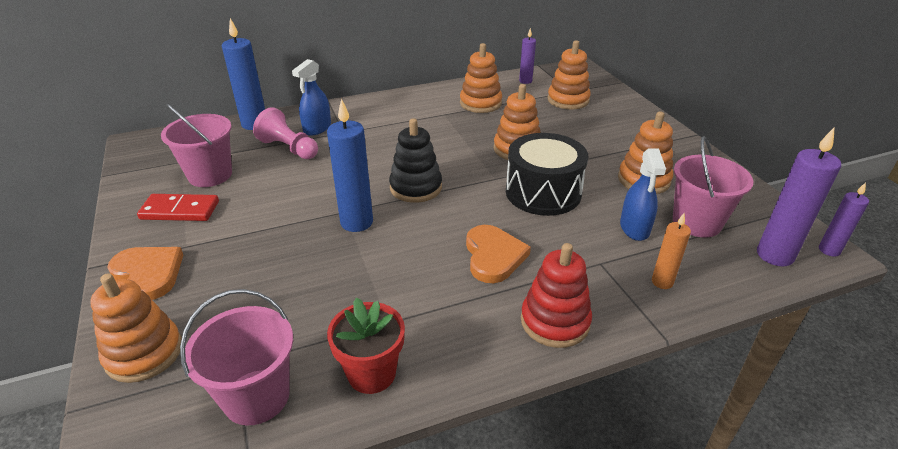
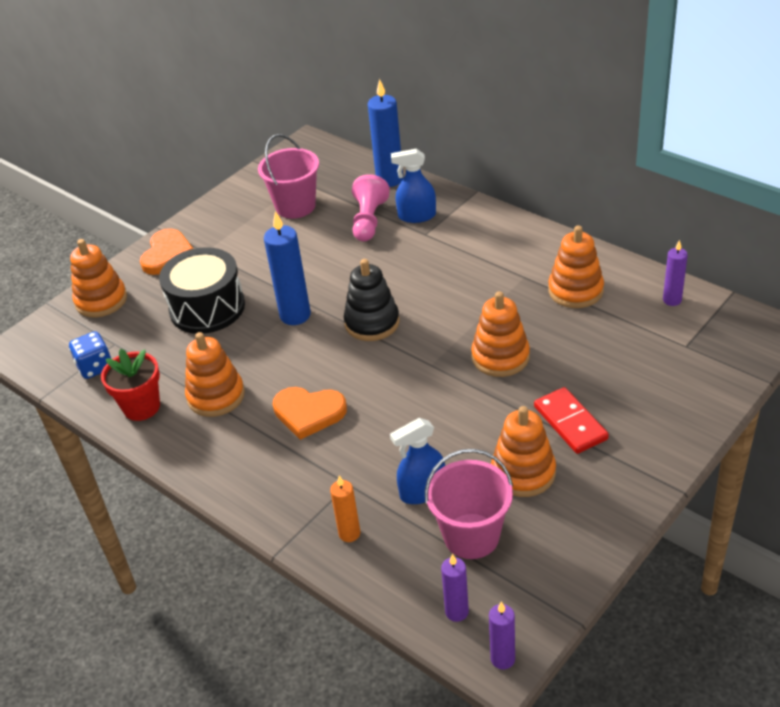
camera: 65 degrees right, 5 degrees up
(180, 210) = (241, 222): red domino -> red domino (570, 423)
(256, 396) = (95, 367): pink bucket -> blue dice
(493, 256) = (309, 413): orange heart -> orange heart turned 45 degrees clockwise
(543, 192) = (433, 406): black drum -> black drum (207, 308)
(555, 321) = (251, 480): red stacking toy -> none
(568, 100) = (658, 352): orange stacking toy -> orange stacking toy (216, 396)
(774, 255) = (456, 612): purple candle -> purple candle, size x0.58

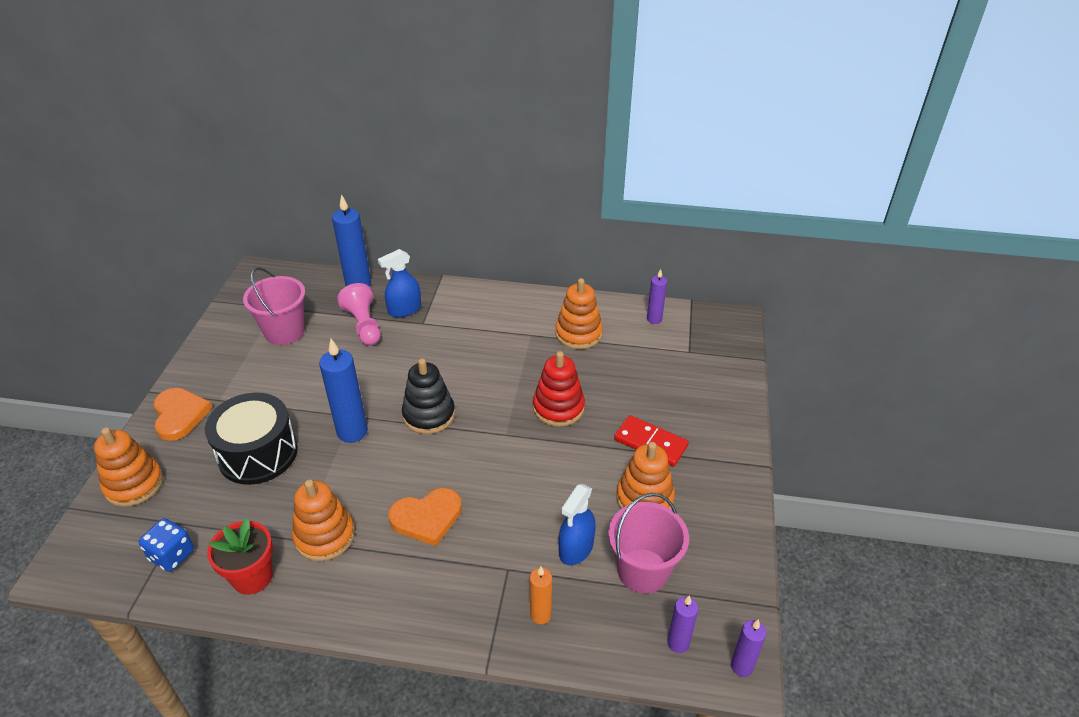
camera: 35 degrees left, 0 degrees up
(500, 357) = (558, 408): orange stacking toy -> red stacking toy

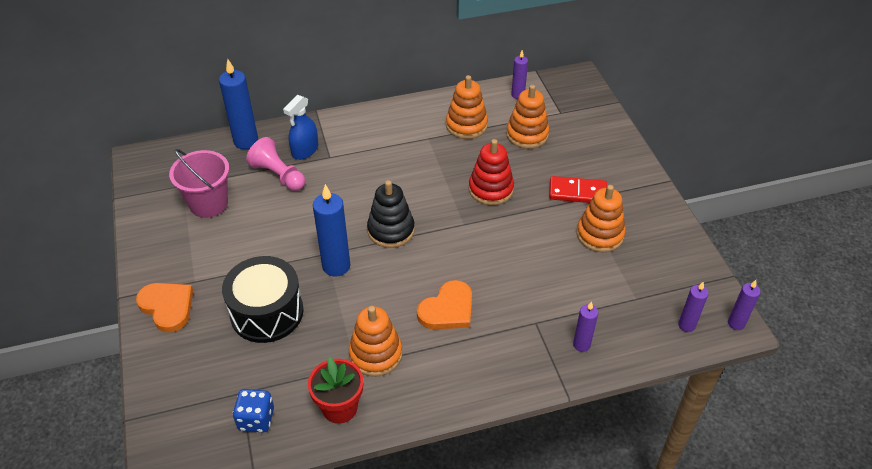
camera: 25 degrees left, 5 degrees up
(134, 484) = (172, 378): orange stacking toy -> orange stacking toy (527, 134)
(540, 615) = (581, 345): orange candle -> purple candle
(576, 548) = (575, 289): blue spray bottle -> none
(643, 571) = (632, 286): pink bucket -> none

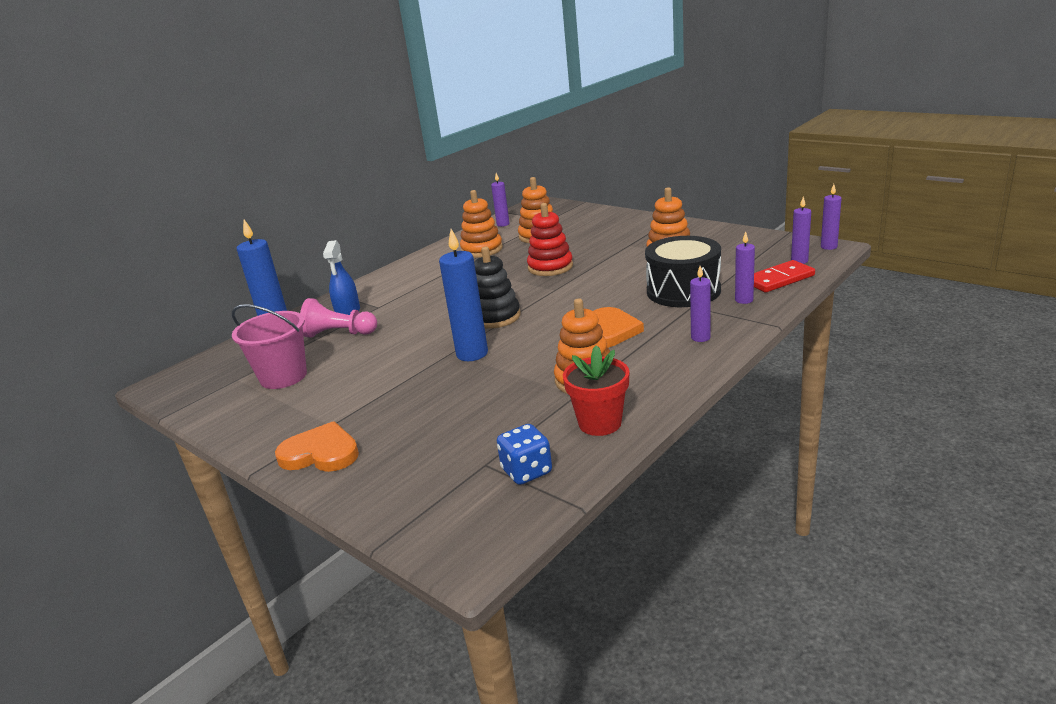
camera: 30 degrees left, 20 degrees down
(267, 312) = (440, 407): black drum -> black drum (683, 291)
(499, 366) = (700, 338): none -> purple candle
(577, 192) = (621, 243): red domino -> red domino (779, 279)

